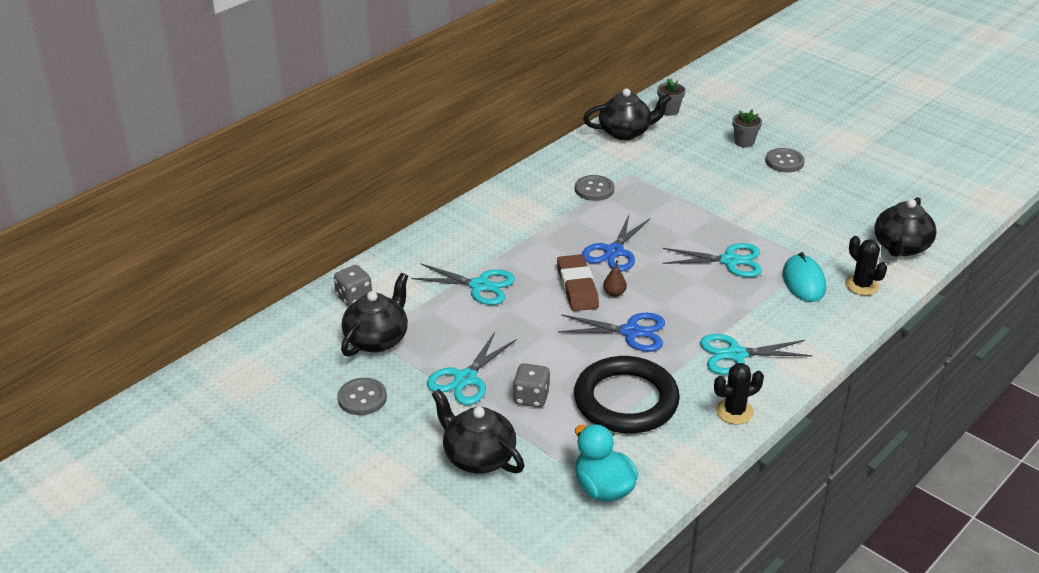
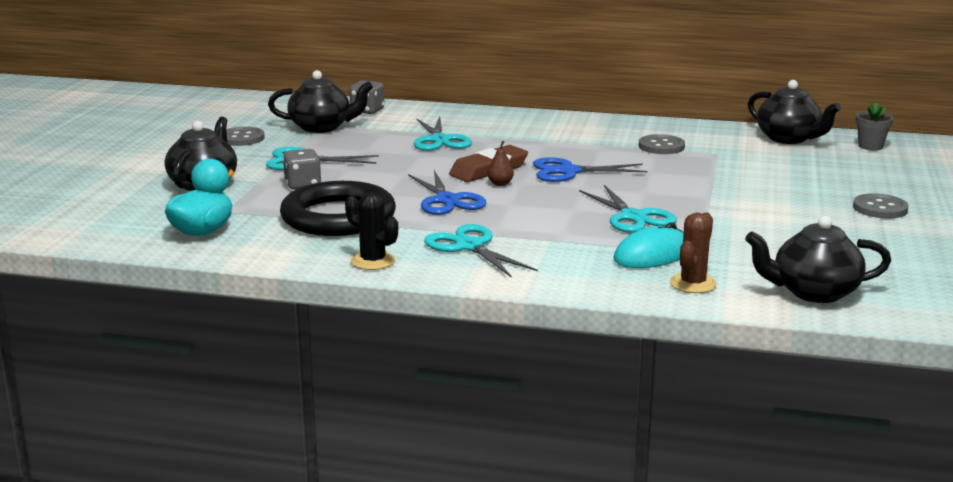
camera: 60 degrees right, 15 degrees down
(744, 142) = (880, 185): grey flower pot -> none
(861, 285) = (693, 284): black cactus -> brown cactus

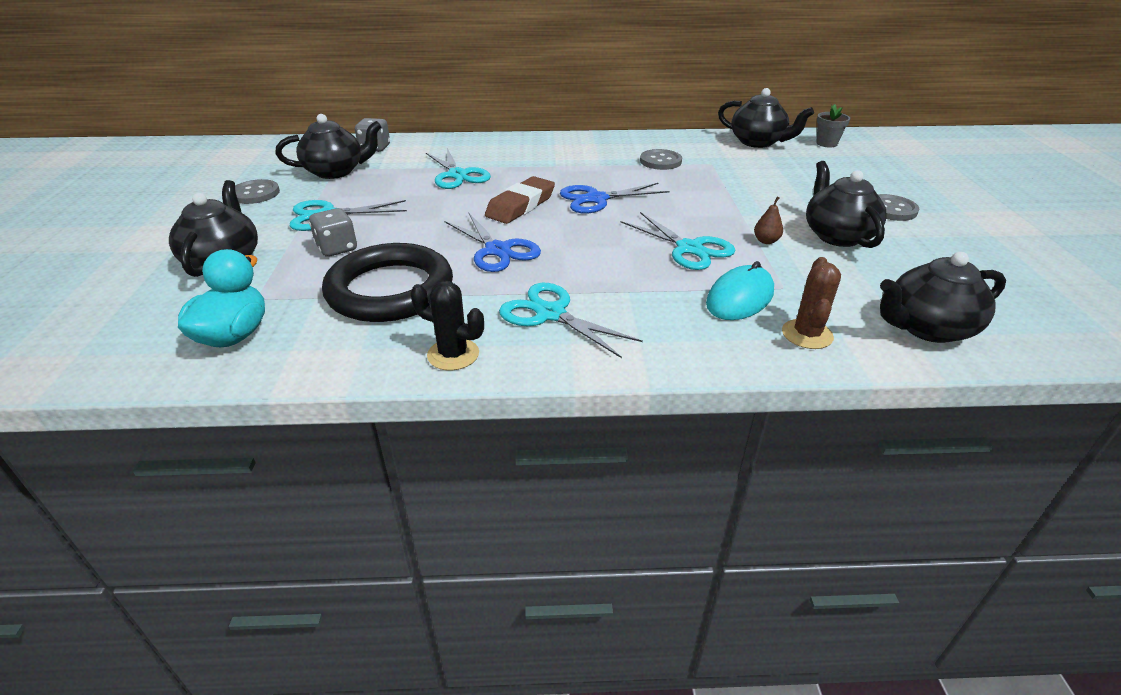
camera: 15 degrees left, 15 degrees up
(500, 184) = (540, 222): brown pear -> brown pear (766, 241)
(796, 222) = (837, 235): none -> black teapot

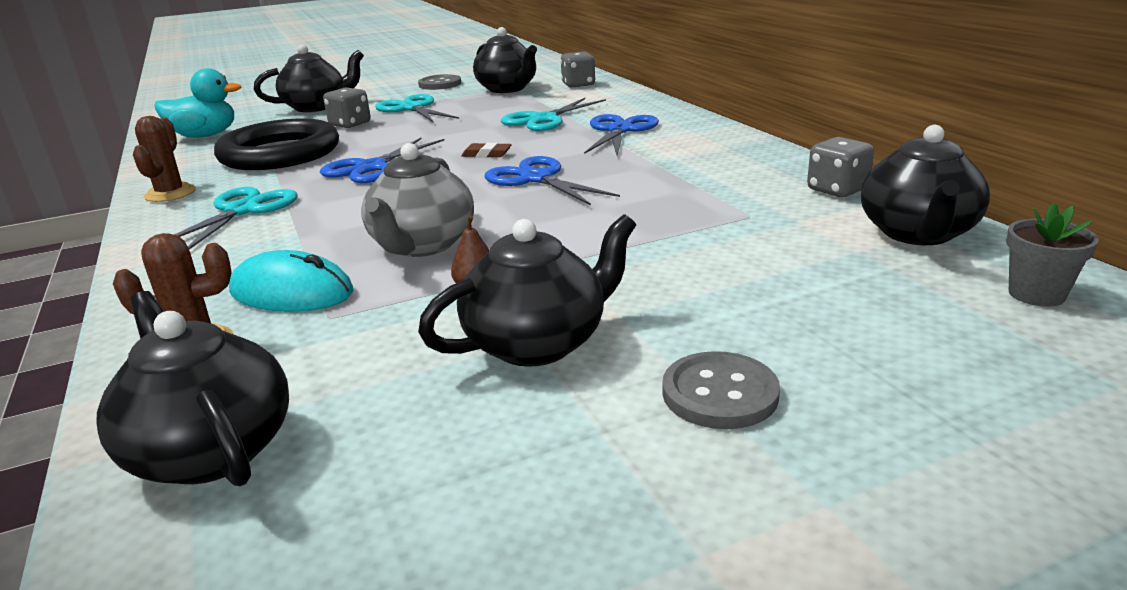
camera: 70 degrees right, 10 degrees down
(453, 354) = (170, 193): black cactus -> brown cactus
(520, 205) = (486, 154): brown eraser -> brown eraser, size x0.49
(523, 159) = (620, 130): none -> blue scissors
(660, 161) = (711, 186): grey button -> none
(689, 248) = (422, 245): turquoise scissors -> grey teapot
(692, 140) = (837, 190): none -> grey dice

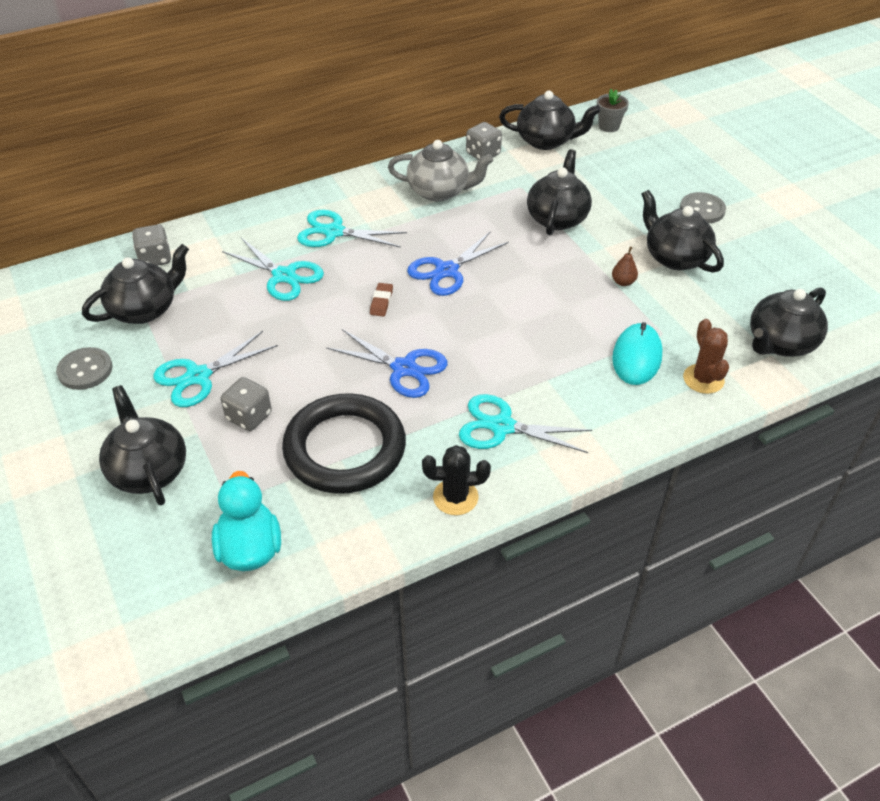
camera: 95 degrees left, 20 degrees up
(170, 193) = (455, 497): brown cactus -> black cactus
(422, 245) = (567, 312): grey teapot -> grey teapot (439, 191)
(620, 130) = (334, 232): blue scissors -> turquoise scissors
(663, 241) = (557, 218): none -> black teapot

